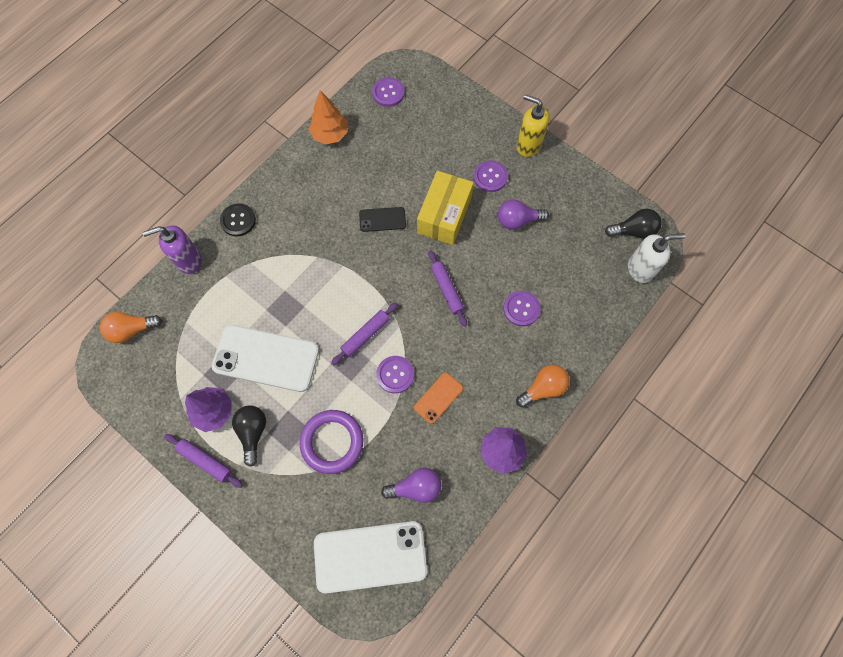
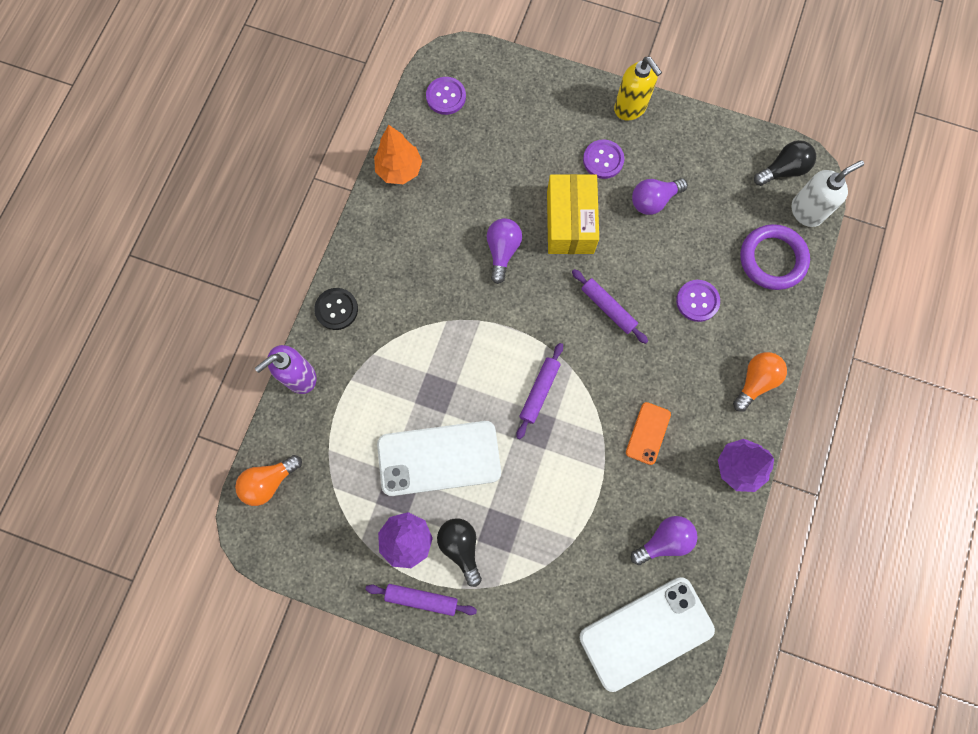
camera: 20 degrees left, 5 degrees up
(332, 442) = (553, 525): purple ring -> purple ring (772, 259)
(382, 219) = (502, 251): black phone -> purple light bulb
(395, 375) = (590, 424): purple button -> none
(528, 145) = (630, 108): yellow soap dispenser -> yellow soap dispenser turned 135 degrees counterclockwise

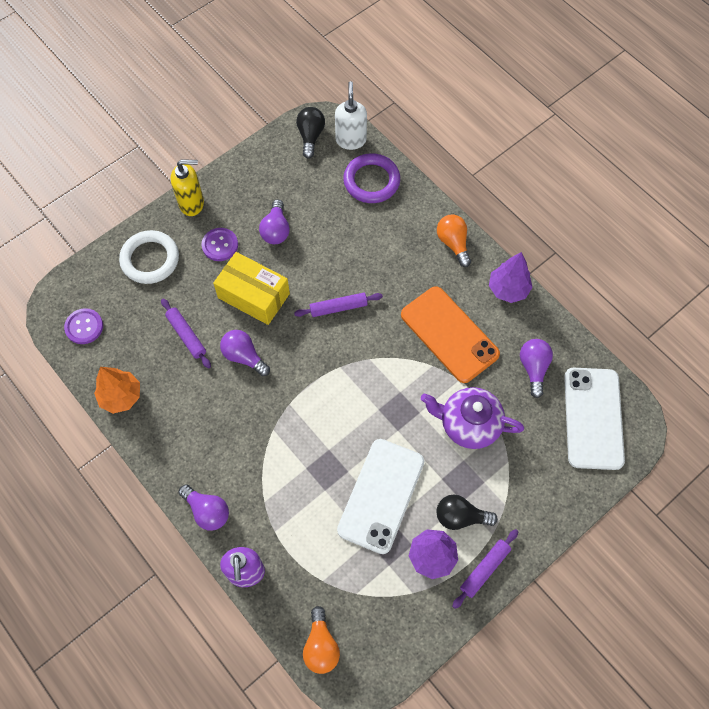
camera: 60 degrees left, 10 degrees down
(336, 309) = (207, 511): black button -> purple light bulb
(539, 391) = (373, 392): purple rolling pin -> purple rolling pin (186, 335)
(547, 108) = (150, 259): none -> white ring
(561, 505) = (468, 424): none -> purple teapot
(648, 433) = (449, 334): orange phone -> orange phone, size x2.02
(697, 301) = (371, 246): purple button -> none

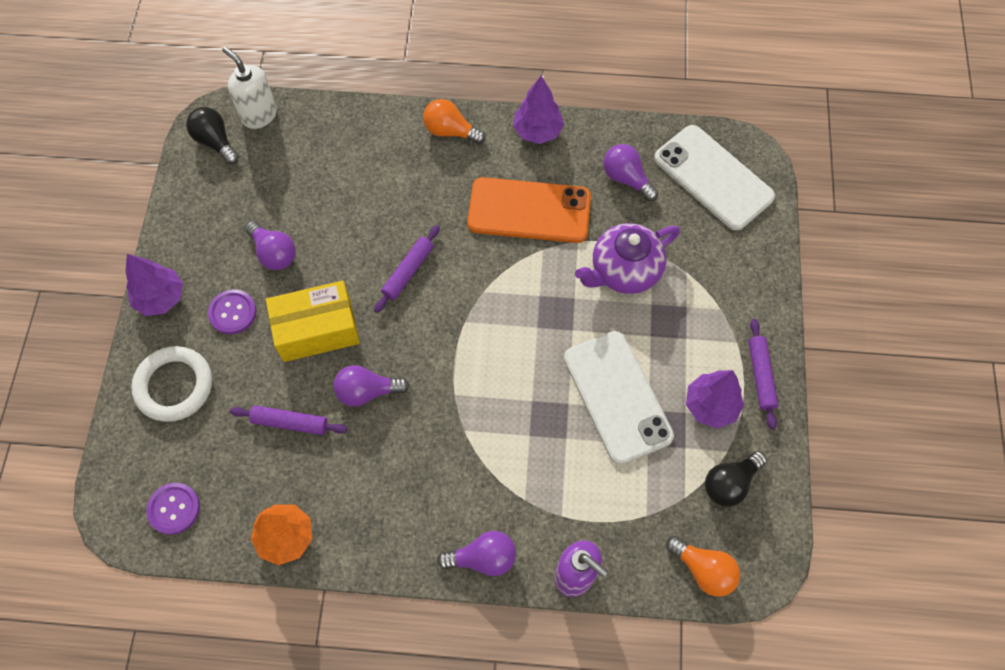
camera: 45 degrees left, 0 degrees up
(192, 203) = (161, 298): yellow soap dispenser -> purple tree
(371, 181) = (318, 136): purple ring -> none
(460, 517) = (698, 352): black light bulb -> black light bulb (730, 483)

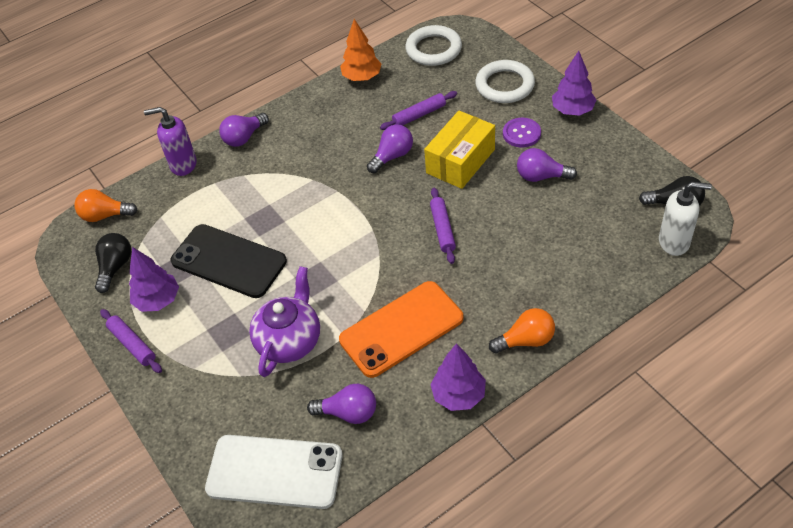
camera: 145 degrees right, 15 degrees down
(174, 509) = (433, 49): purple button -> white ring
(617, 397) = (228, 261): white phone -> black phone

